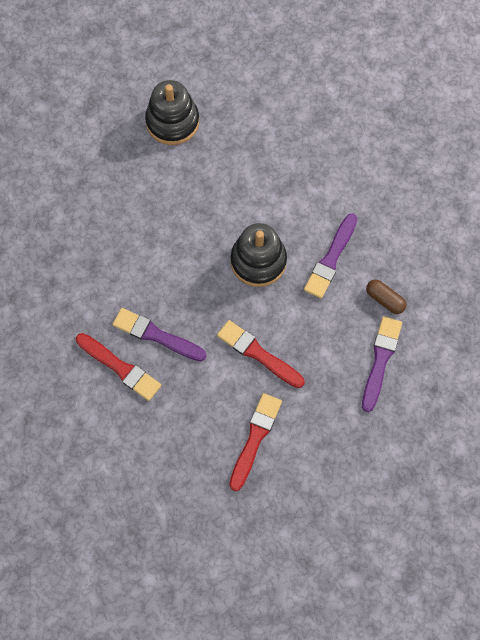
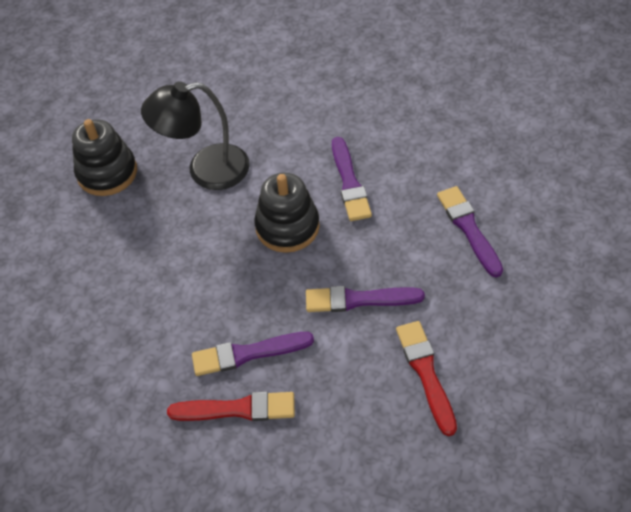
camera: 35 degrees left, 15 degrees down
(240, 171) = (206, 170): none -> black lamp
(258, 354) = (359, 299): red brush -> purple brush
(385, 299) = (425, 181): brown capsule -> none

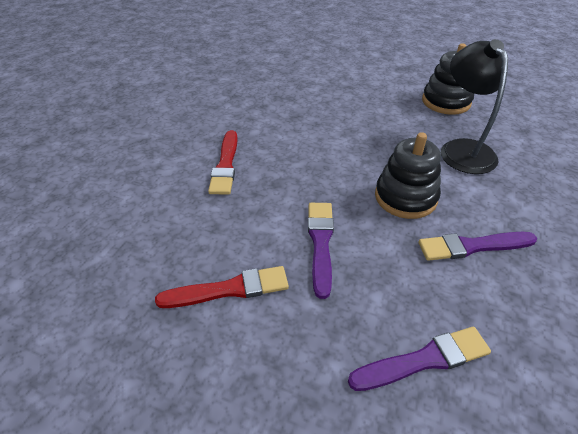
camera: 90 degrees right, 10 degrees down
(248, 353) = (273, 171): purple brush -> none

